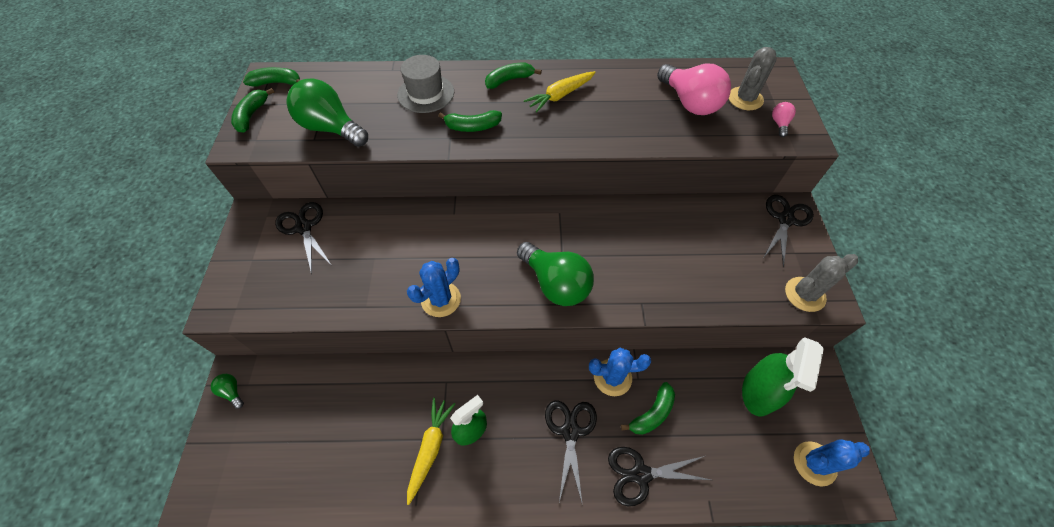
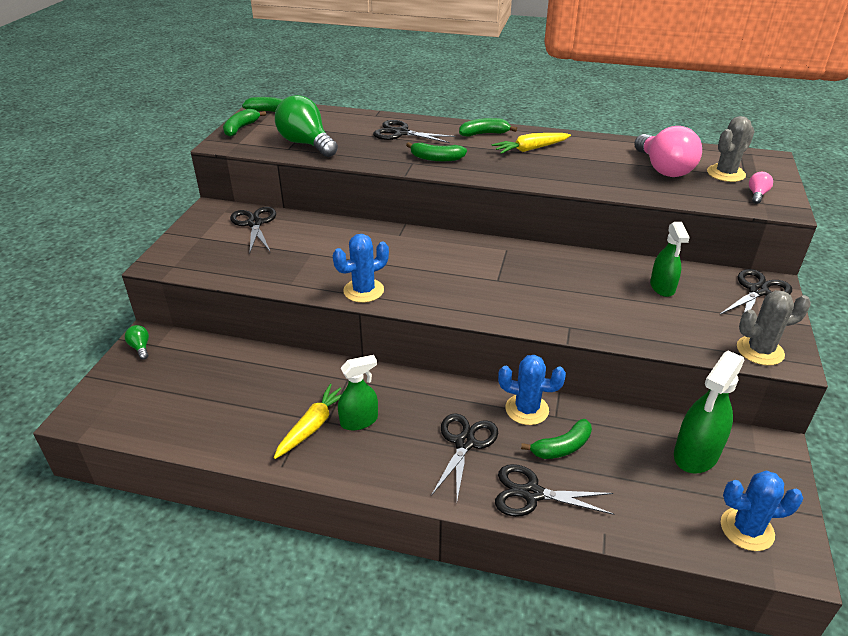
camera: 15 degrees right, 20 degrees down
(426, 93) = (401, 133): grey hat -> black scissors
(556, 284) = (483, 298): green light bulb -> none
(707, 233) = (662, 287): none -> green spray bottle

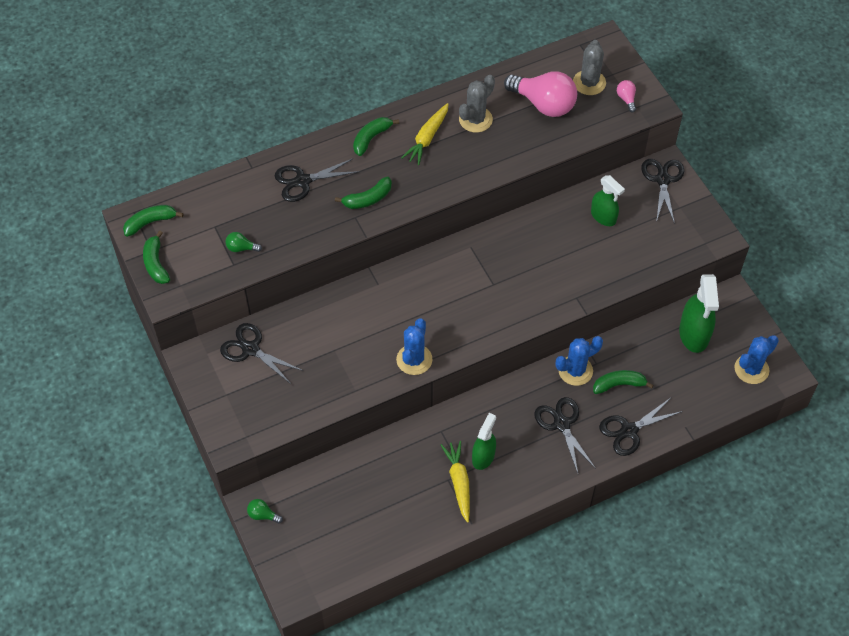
camera: 40 degrees left, 20 degrees up
(306, 144) = (241, 248): green light bulb -> green light bulb, size x0.43
(562, 447) = (619, 384): green banana -> green banana turned 120 degrees counterclockwise
(760, 351) = (698, 240): grey cactus -> grey cactus (475, 119)

